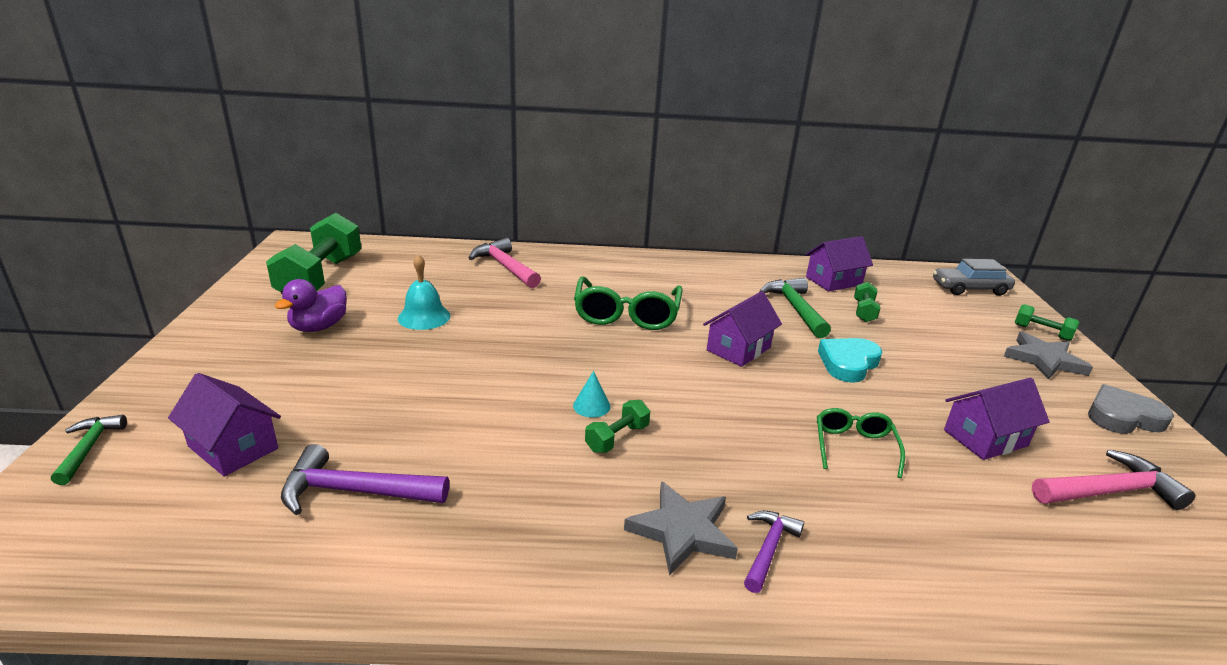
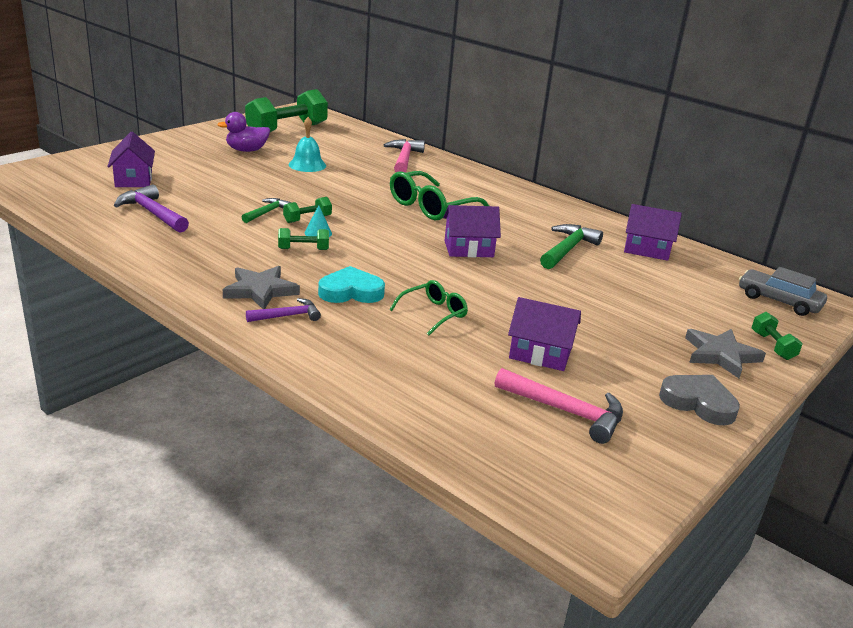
camera: 40 degrees right, 0 degrees up
(89, 448) = (86, 158): green hammer -> green hammer (267, 212)
(848, 363) = (533, 286): turquoise heart -> turquoise heart (351, 292)
(864, 311) = (625, 272): green dumbbell -> green dumbbell (307, 219)

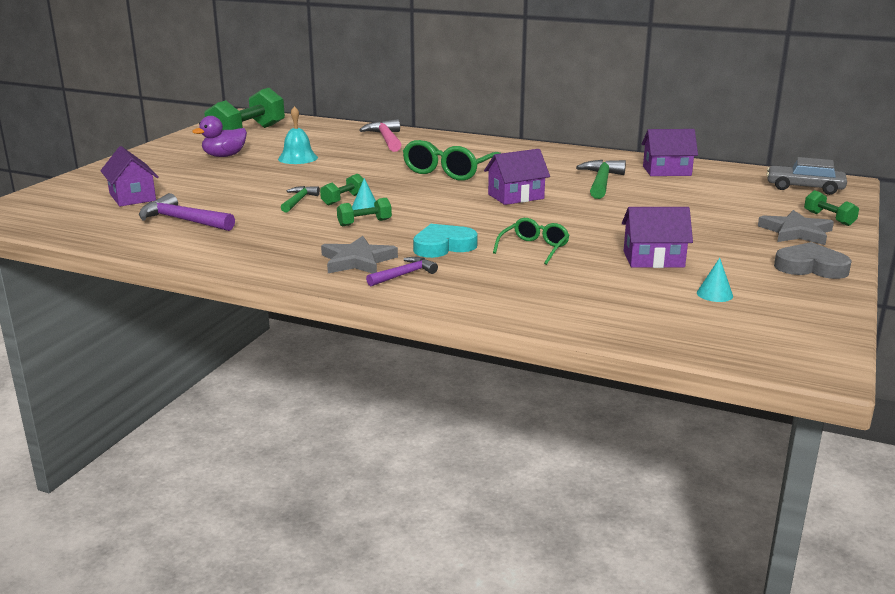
camera: 15 degrees left, 5 degrees down
(566, 412) = (714, 294): pink hammer -> turquoise cone

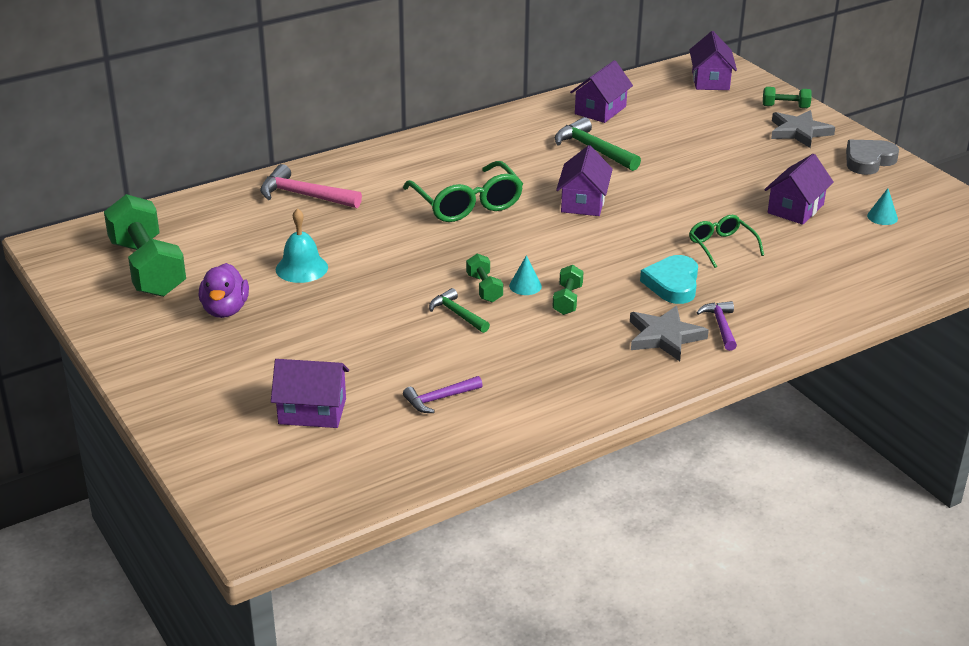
camera: 55 degrees left, 10 degrees up
(183, 220) = (439, 399): purple hammer -> purple hammer, size x0.61
(804, 188) = (710, 81): grey car -> purple house

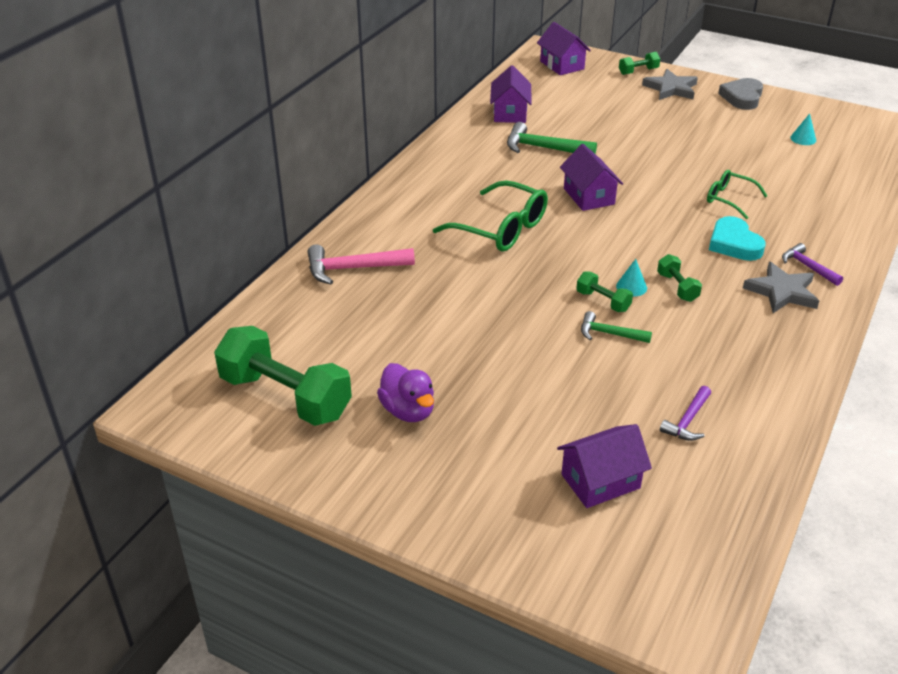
camera: 30 degrees left, 5 degrees up
(301, 268) = (430, 341): turquoise bell -> none
(795, 209) = (741, 151): purple house -> none

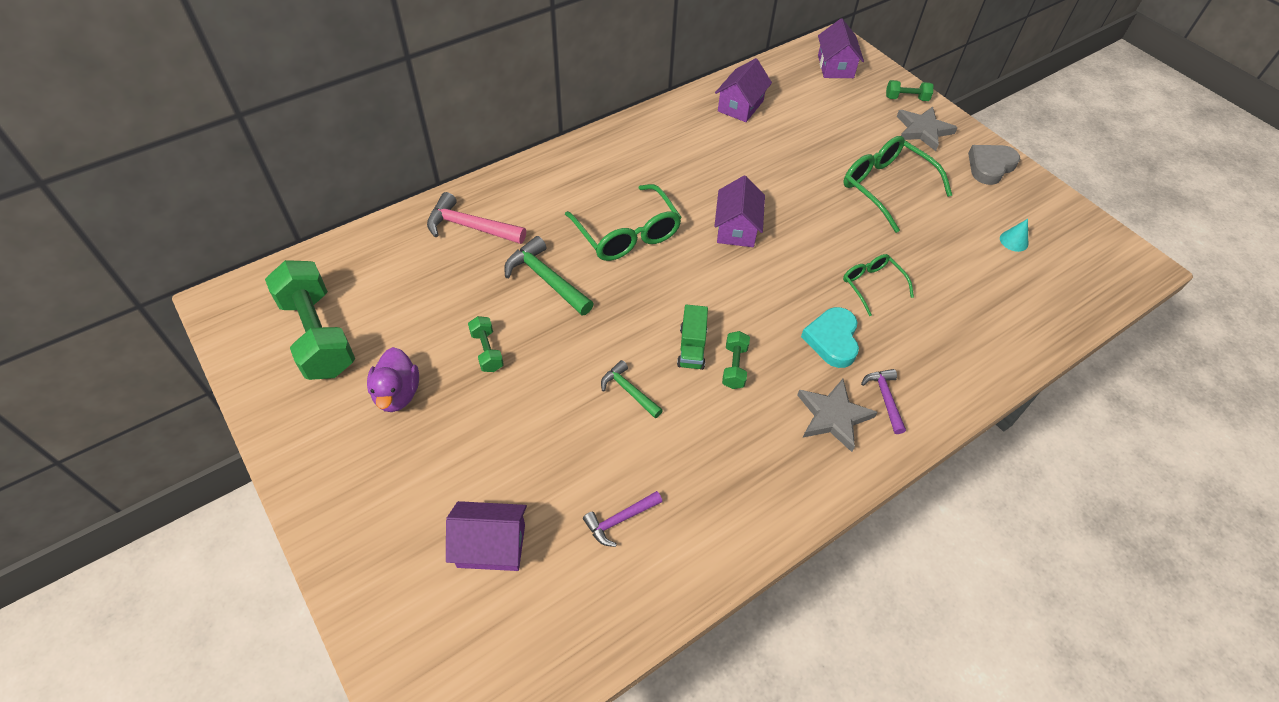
camera: 25 degrees right, 15 degrees up
(543, 148) = (739, 157): green hammer -> green hammer (546, 279)
(603, 301) = (652, 352): green dumbbell -> green dumbbell (487, 351)
(631, 287) = (692, 347): turquoise cone -> green truck
(679, 133) = (886, 188): none -> green glasses

